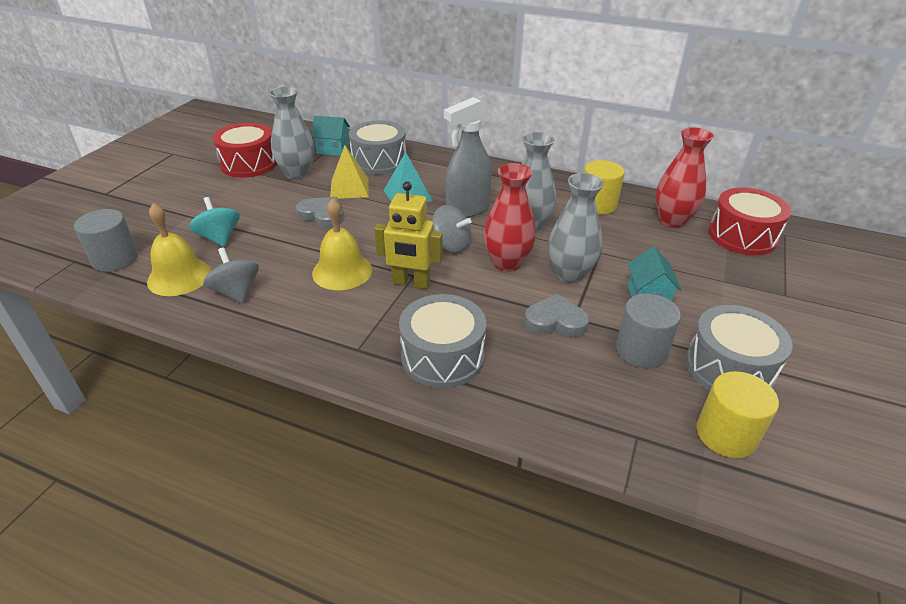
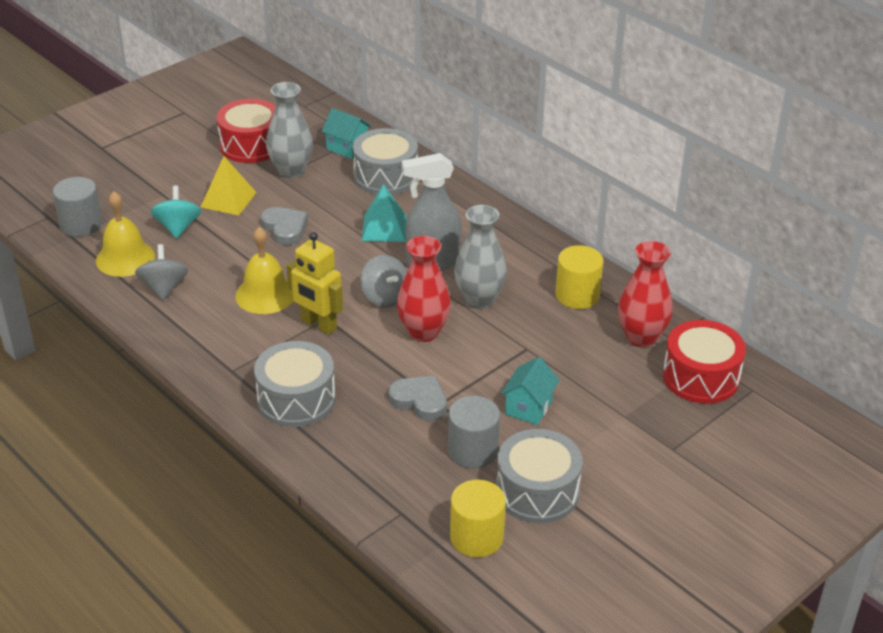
camera: 25 degrees right, 0 degrees up
(349, 188) = (332, 203): yellow pyramid -> yellow pyramid (228, 199)
(570, 274) = (474, 361): grey vase -> none

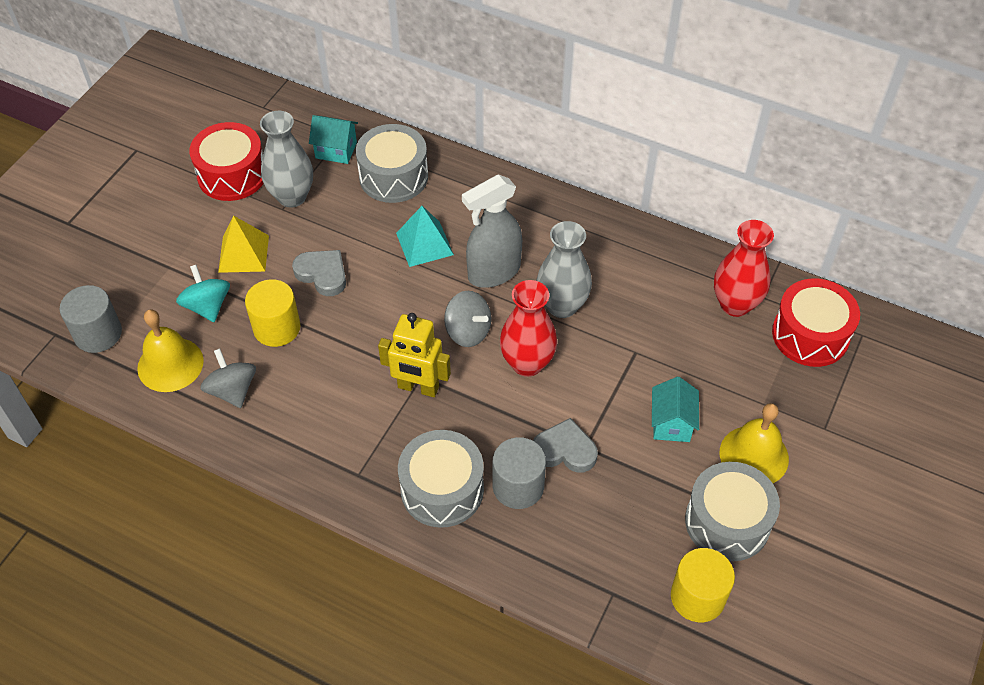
camera: 20 degrees left, 15 degrees up
(265, 294) = (344, 366): yellow bell -> yellow bell (754, 455)
(473, 450) = (644, 494): grey cylinder -> grey cylinder (518, 486)
(577, 295) = (652, 272): yellow cylinder -> yellow cylinder (277, 328)

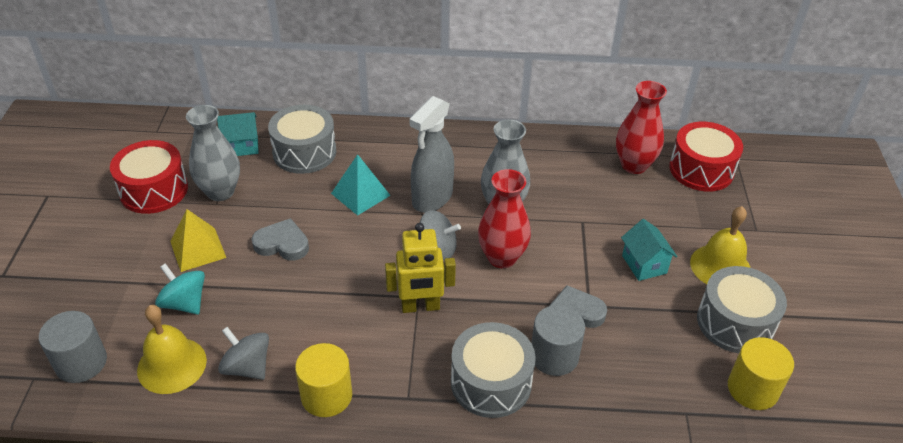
camera: 25 degrees left, 10 degrees down
(277, 328) = (262, 300): yellow cylinder -> yellow cylinder (326, 395)

